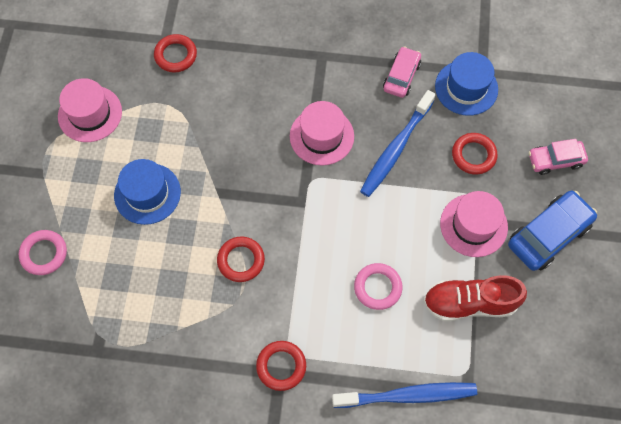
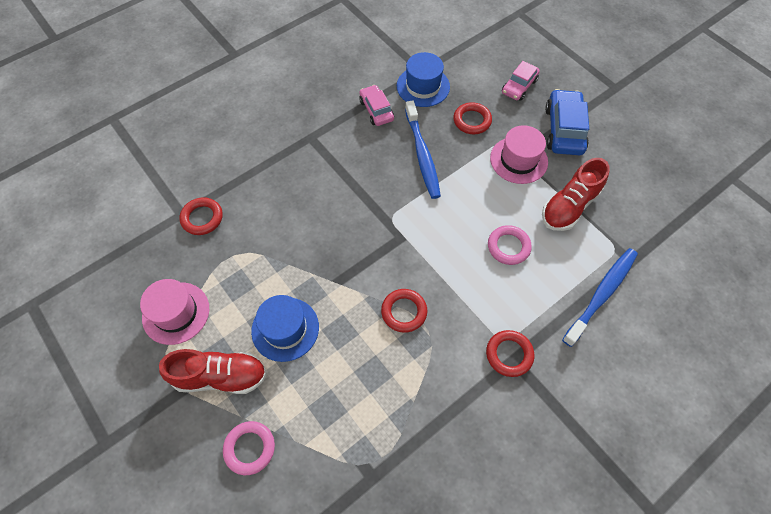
camera: 45 degrees left, 5 degrees down
(74, 187) = (220, 376): none -> red shoe
(321, 136) = (367, 186): pink hat -> none

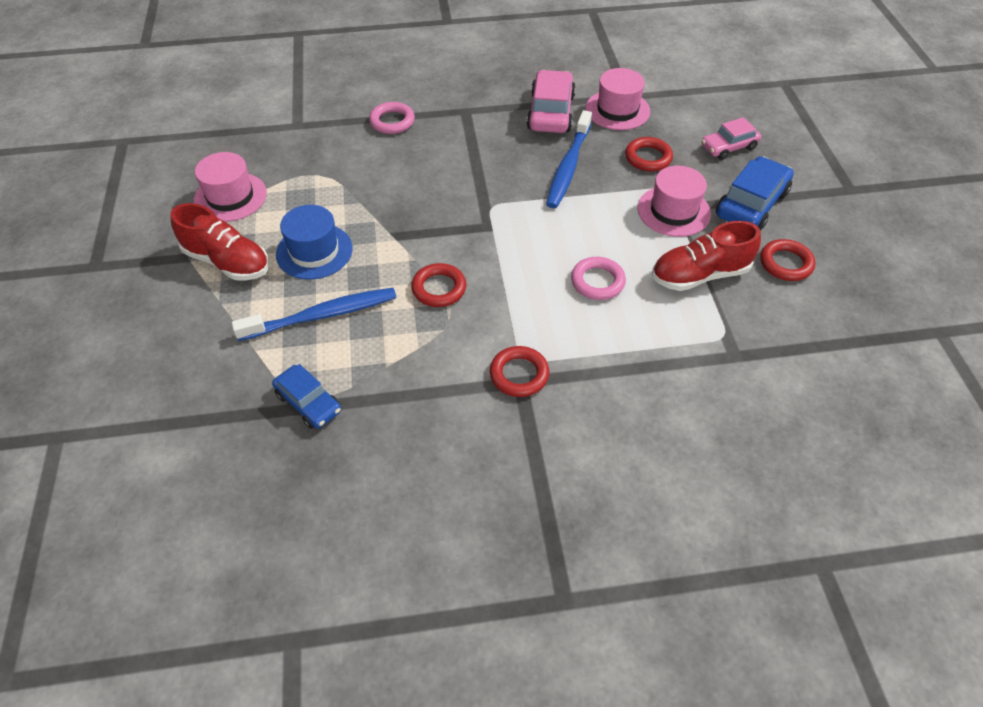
camera: 30 degrees right, 10 degrees down
(202, 218) = (312, 135): red ring -> red ring (785, 263)
(250, 448) = (206, 328): pink ring -> pink ring (392, 121)
(376, 110) = (550, 112): pink car -> pink car, size x1.57
(380, 466) = (309, 403): none -> blue car
(423, 86) = (617, 110): blue hat -> pink hat
(601, 294) = (671, 370): blue toothbrush -> blue toothbrush (322, 315)

